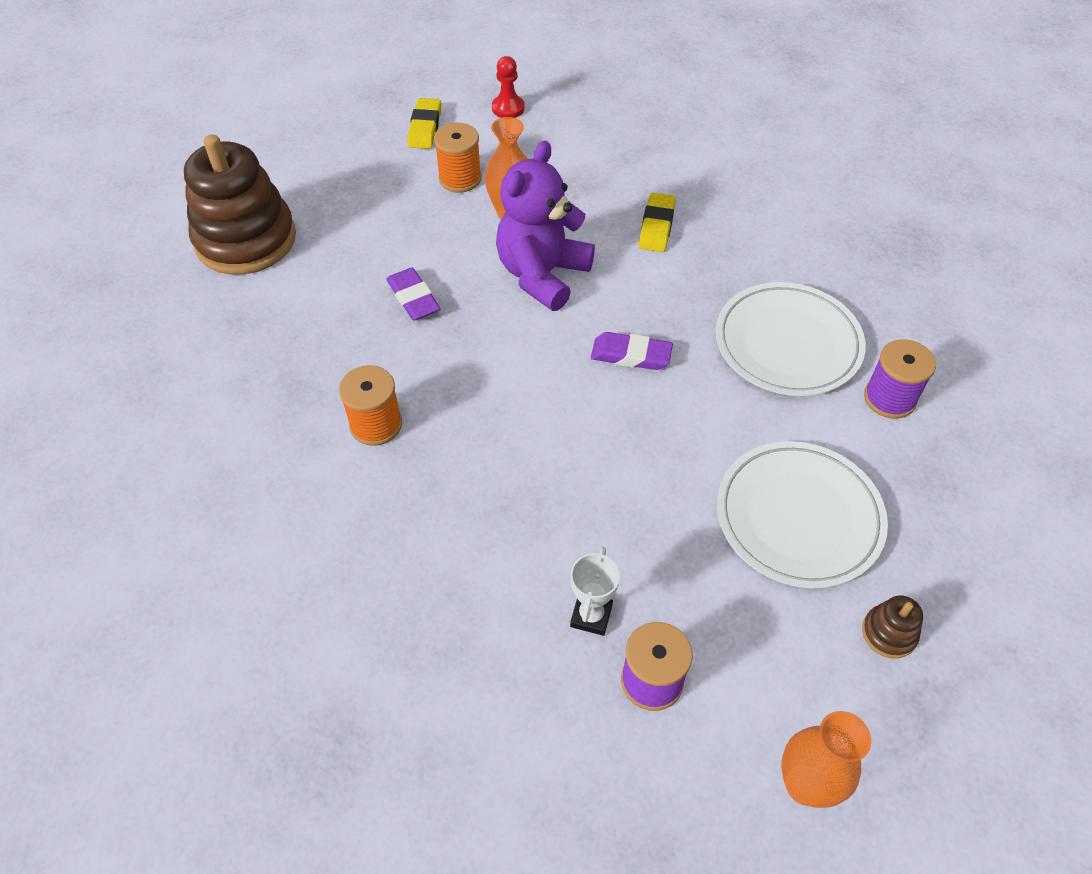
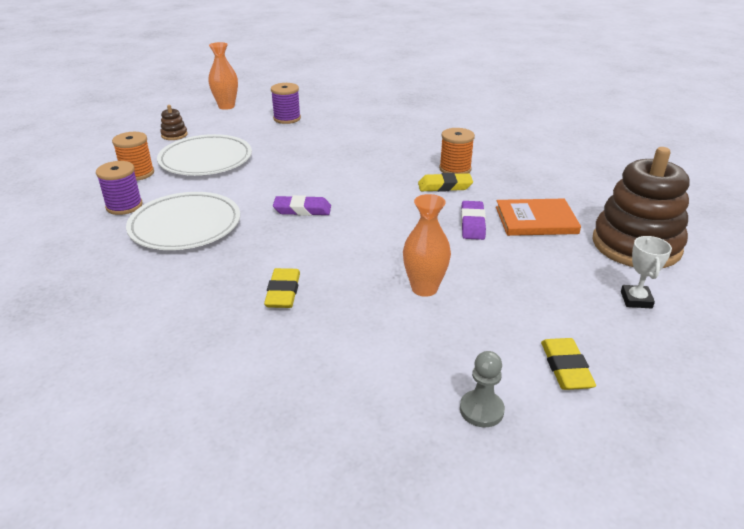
camera: 170 degrees right, 20 degrees down
(330, 294) = (536, 220): none -> orange book
(413, 298) = (472, 224): purple eraser -> purple eraser turned 45 degrees clockwise
(413, 381) = (445, 186): none -> yellow eraser
(460, 178) = (490, 314): orange spool -> orange spool (137, 173)
(508, 108) = (481, 410): red pawn -> grey pawn
(542, 275) = (379, 247): purple teddy bear -> none
(591, 616) = (315, 129): white trophy -> white trophy (636, 300)

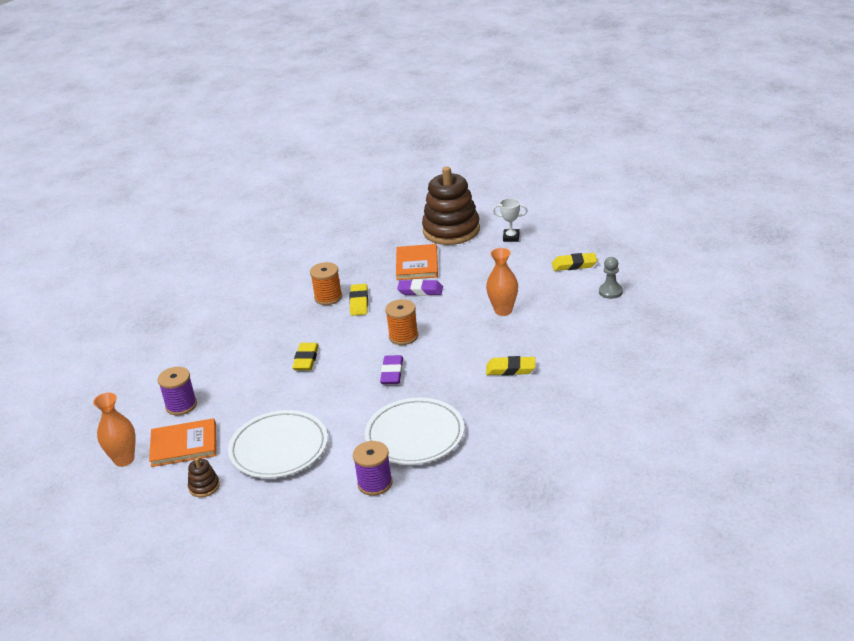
camera: 85 degrees left, 0 degrees up
(137, 173) = (303, 492): orange spool -> orange spool (403, 336)
(232, 124) = (184, 445): none -> orange book
(340, 164) = (306, 359): none -> yellow eraser

